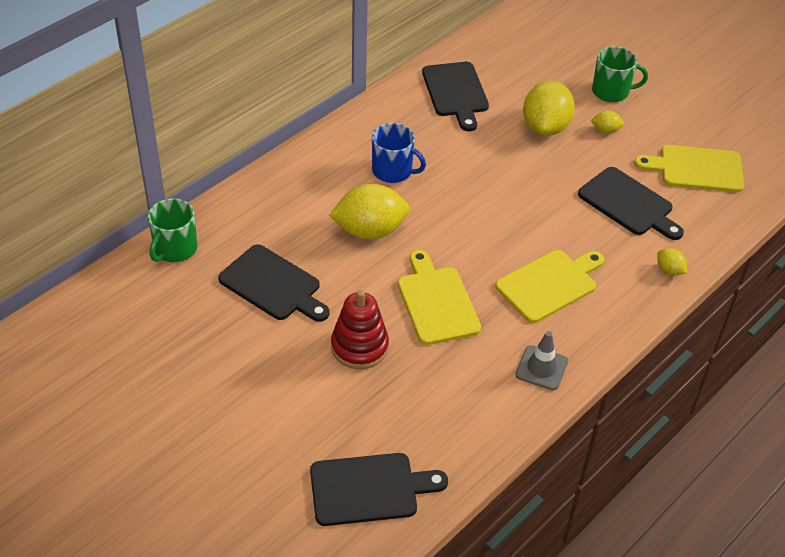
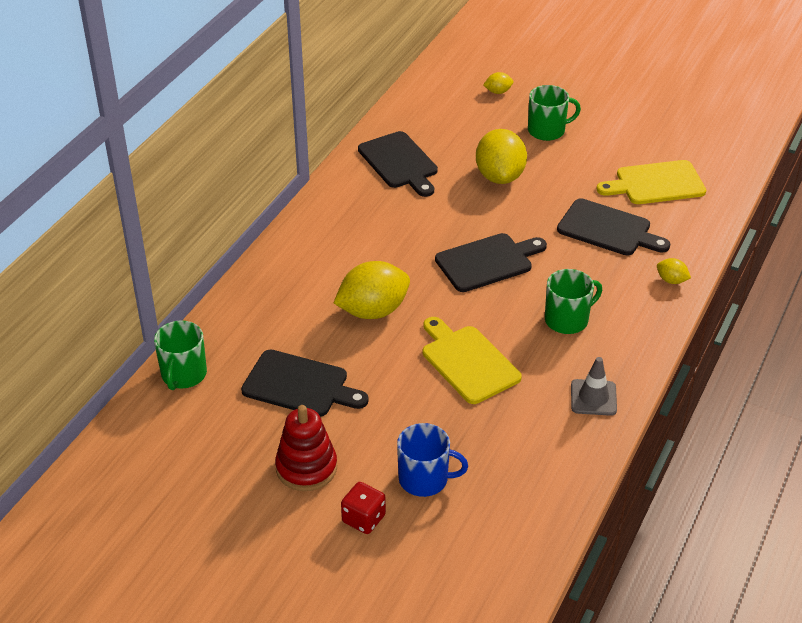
camera: 15 degrees left, 5 degrees down
(276, 428) = (363, 519): none -> red dice
(359, 347) = (411, 422): red stacking toy -> red stacking toy (306, 468)
(369, 489) = (480, 551): black cutting board -> black cutting board (487, 262)
(393, 171) = (371, 249): blue mug -> blue mug (424, 479)
(549, 284) = (567, 320): yellow cutting board -> green mug
(605, 130) = (557, 167): yellow lemon -> yellow lemon (498, 92)

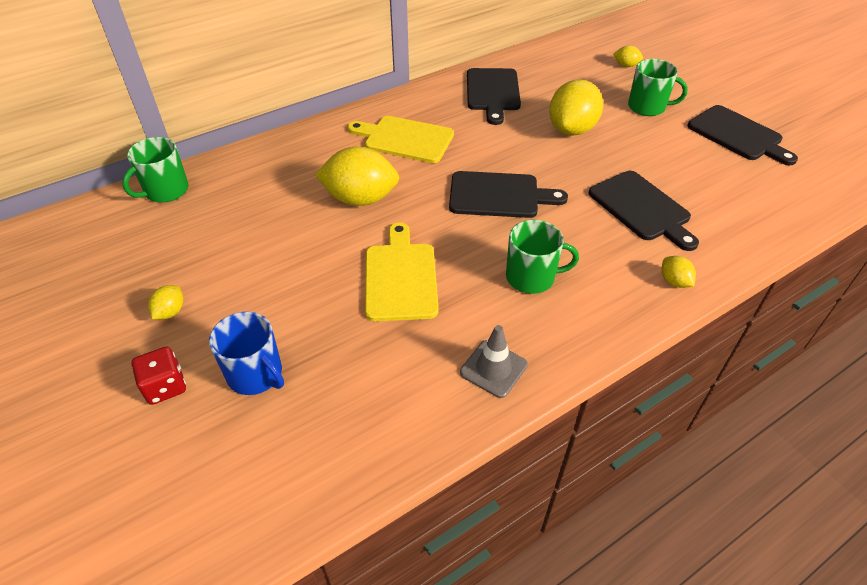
camera: 30 degrees right, 5 degrees up
(299, 385) = (240, 236): black cutting board -> black cutting board (737, 135)
(306, 468) = (170, 312): red stacking toy -> yellow lemon
(656, 183) = (724, 184): yellow cutting board -> yellow cutting board (405, 139)

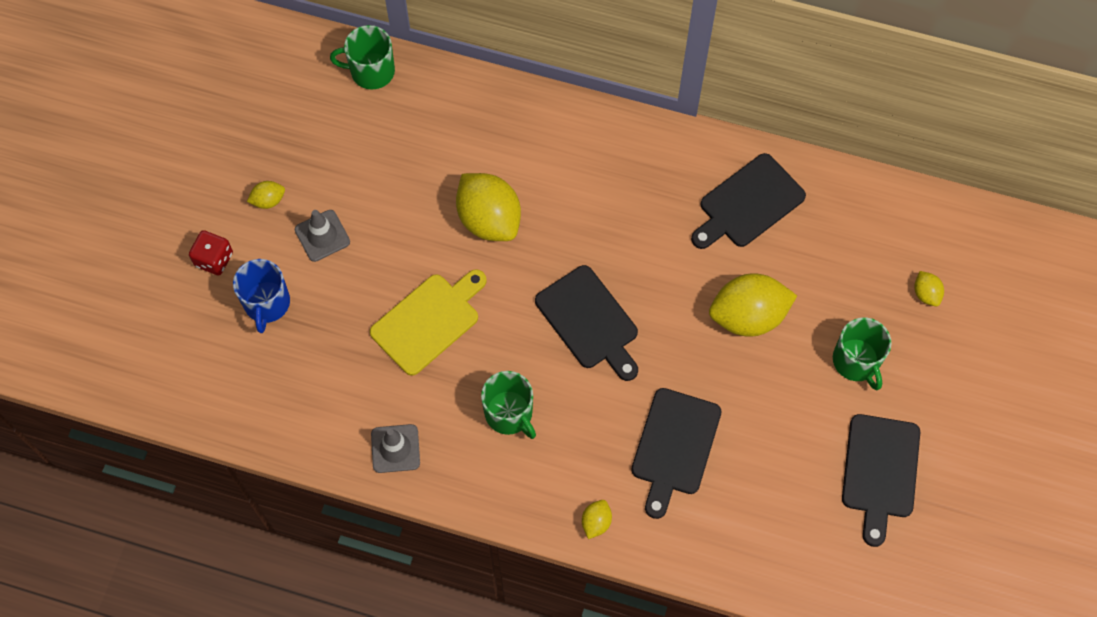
camera: 50 degrees right, 20 degrees up
(247, 297) = (322, 236): none -> grey traffic cone
(405, 139) = (600, 187): yellow cutting board -> none

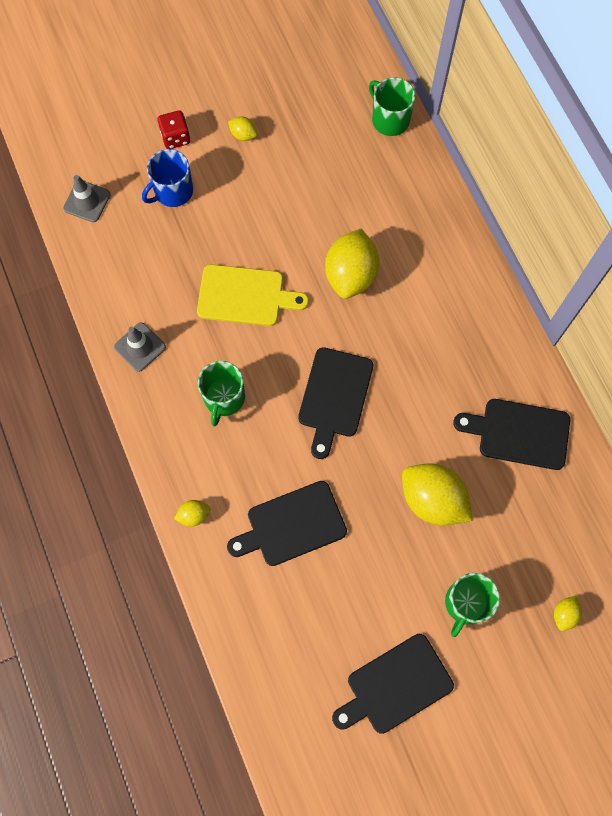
camera: 50 degrees right, 5 degrees up
(322, 236) = (247, 185): grey traffic cone -> grey traffic cone (87, 201)

